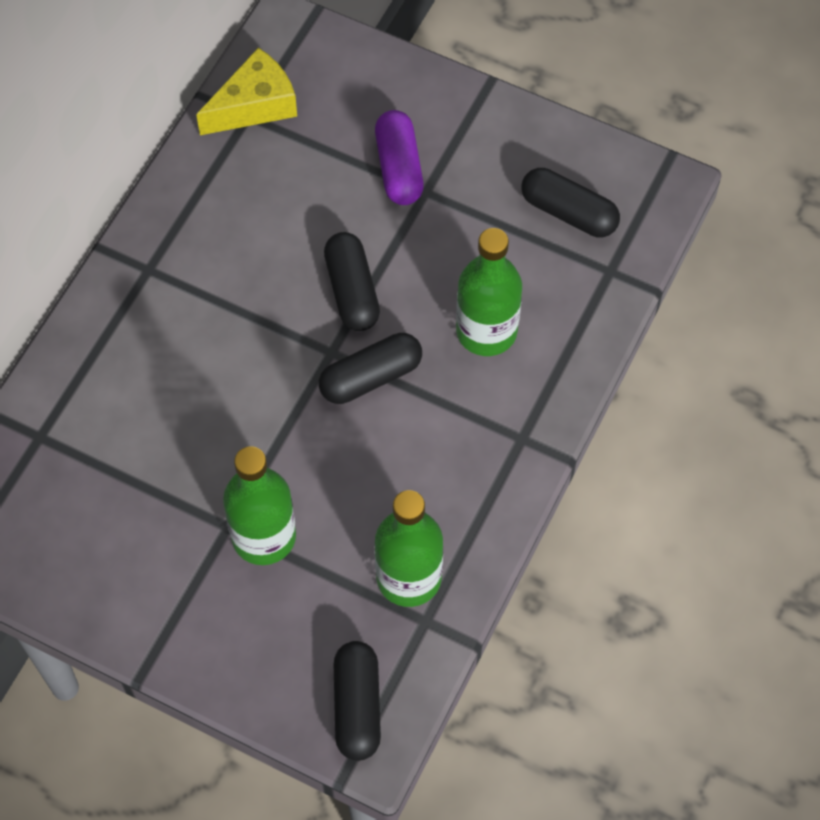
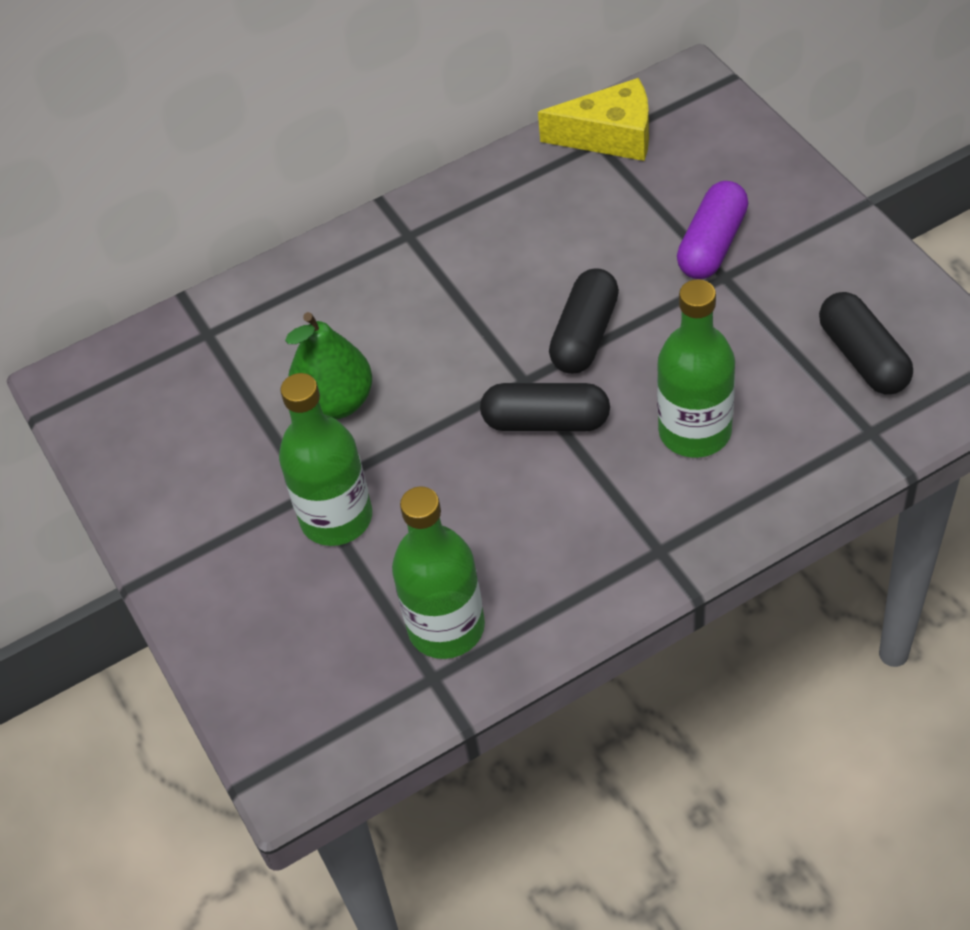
camera: 40 degrees right, 10 degrees down
(193, 443) = (335, 402): none -> green pear
(357, 706) = (305, 724): black capsule -> none

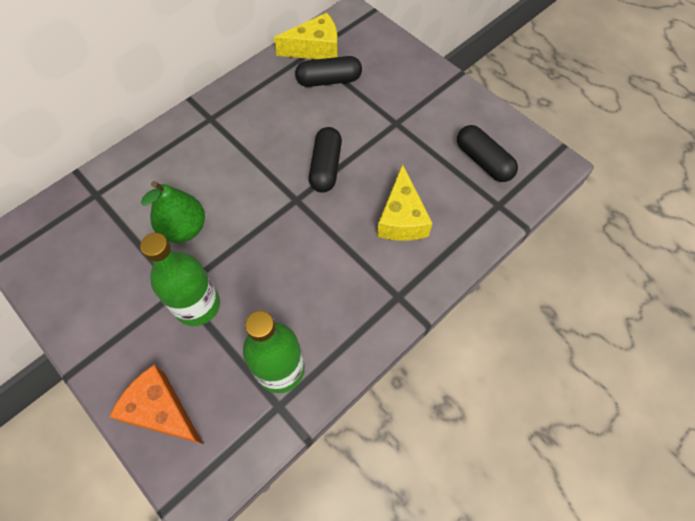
camera: 20 degrees left, 10 degrees up
(257, 656) = (161, 410): none -> orange cheese
(546, 421) = (314, 223): black capsule -> black capsule (329, 80)
(695, 431) = (401, 218): green bottle -> yellow cheese
(712, 244) = (385, 105): purple capsule -> none

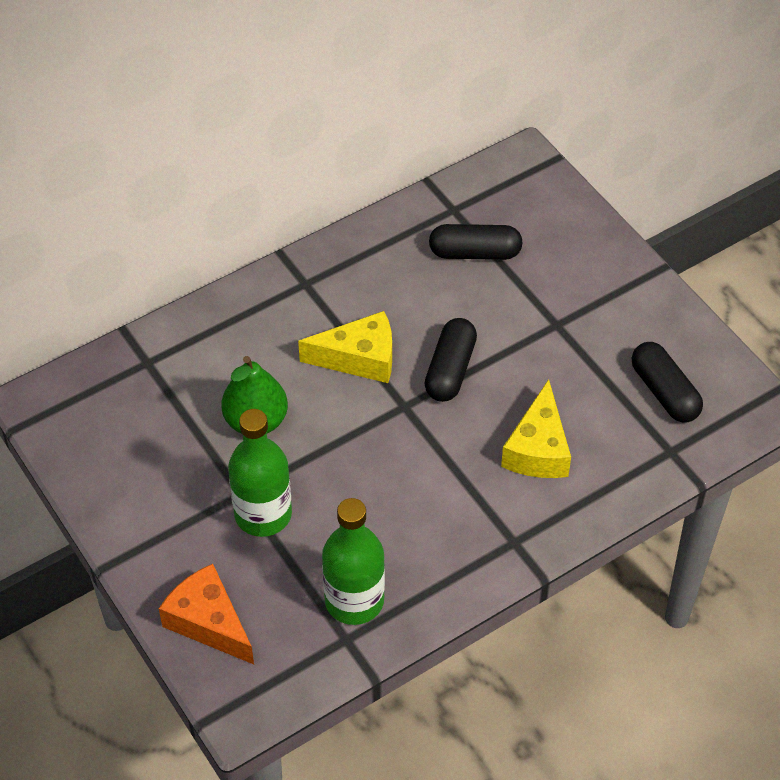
camera: 10 degrees right, 10 degrees down
(315, 49) = (463, 204): yellow cheese -> yellow cheese (359, 358)

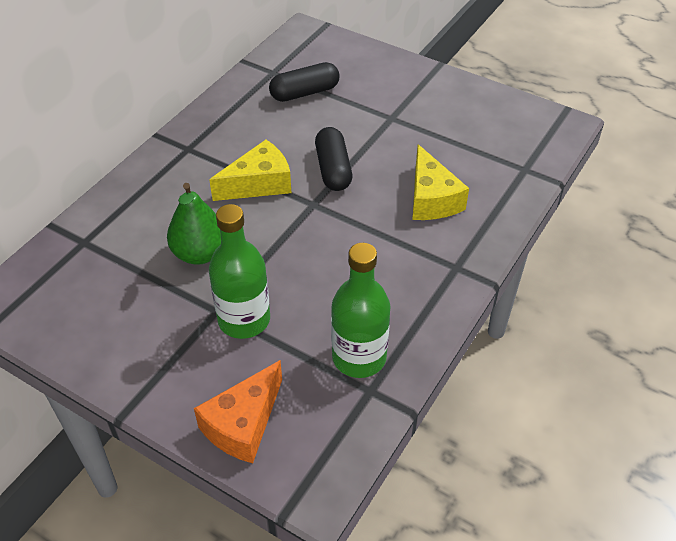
camera: 25 degrees left, 5 degrees down
(208, 622) = (243, 424): orange cheese -> orange cheese turned 75 degrees counterclockwise
(664, 392) = (494, 135): black capsule -> none

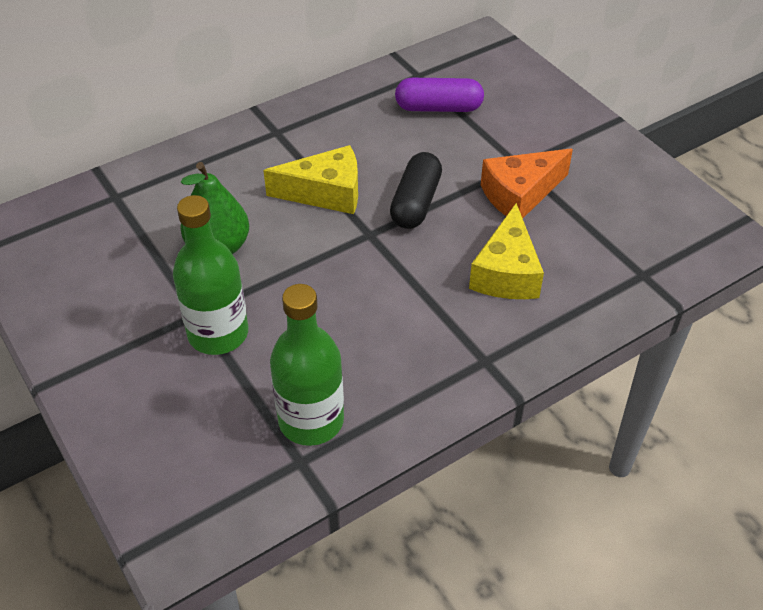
camera: 25 degrees right, 0 degrees up
(243, 424) = (148, 443): orange cheese -> orange cheese (520, 194)
(304, 93) = (438, 108): black capsule -> purple capsule

